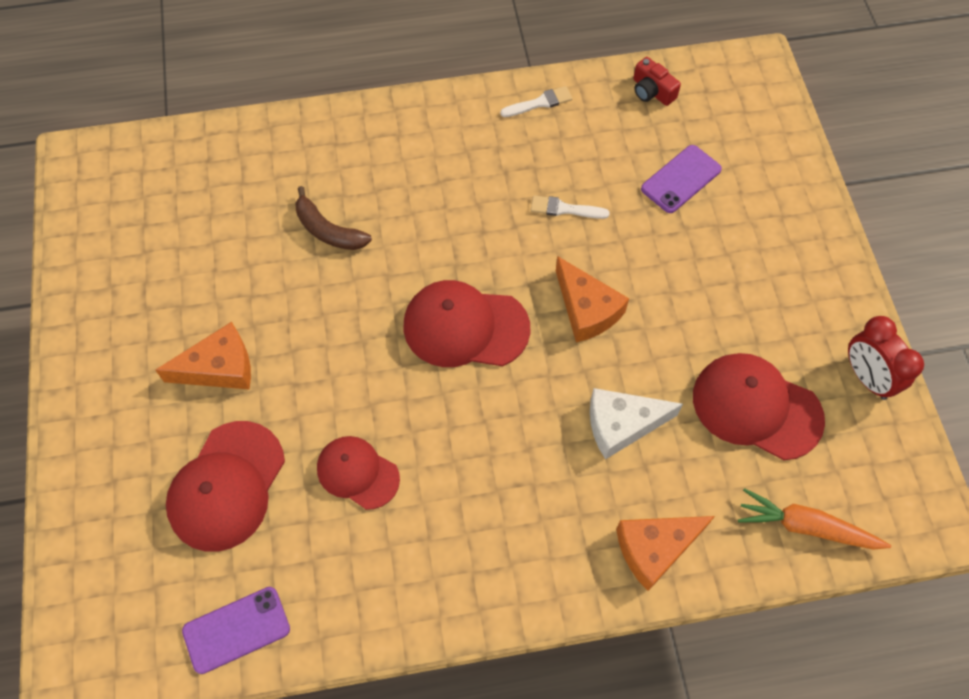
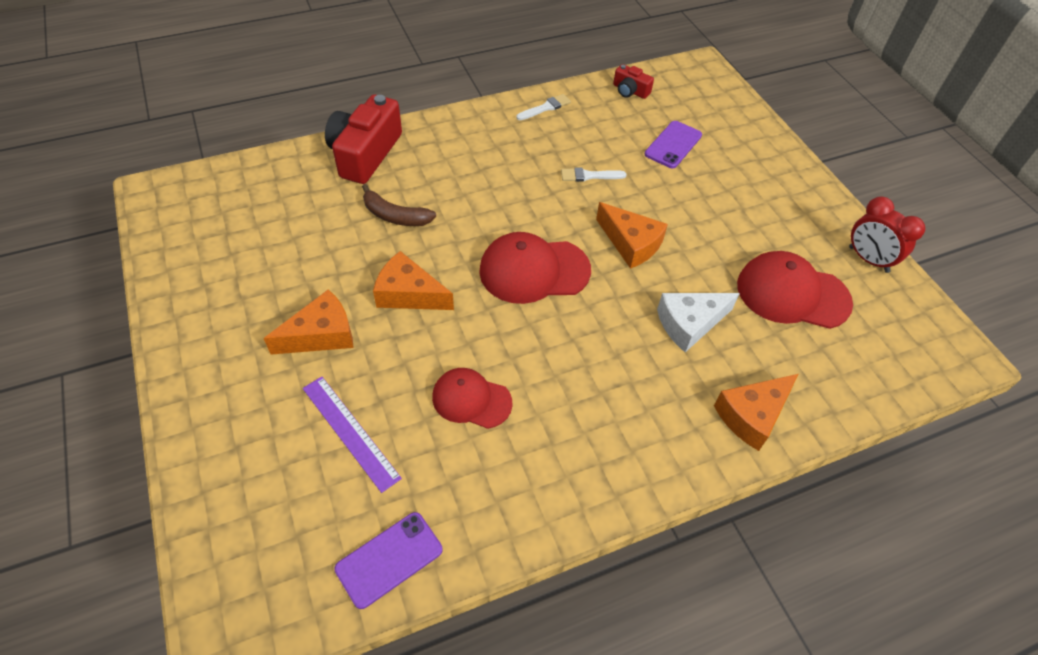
camera: 15 degrees left, 10 degrees down
(226, 486) = (350, 432): red cap -> purple ruler
(312, 140) = (365, 154): none -> red camera
(321, 334) = (409, 294): none -> orange cheese
(806, 527) = (868, 376): orange carrot -> none

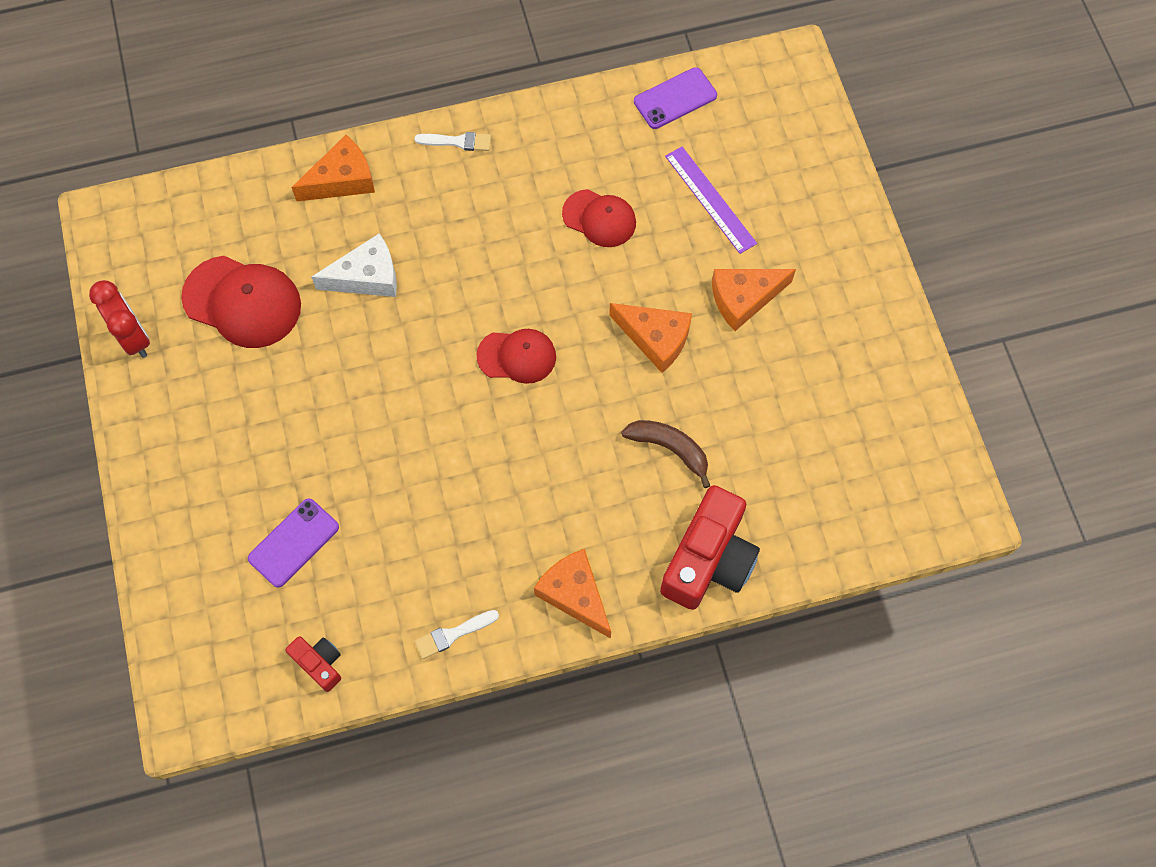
camera: 170 degrees left, 15 degrees up
(534, 270) = (517, 356): red cap -> red cap, size x0.64
(589, 176) = (422, 494): white brush -> white brush (457, 142)
(631, 243) = (398, 383): orange cheese -> orange cheese (574, 594)

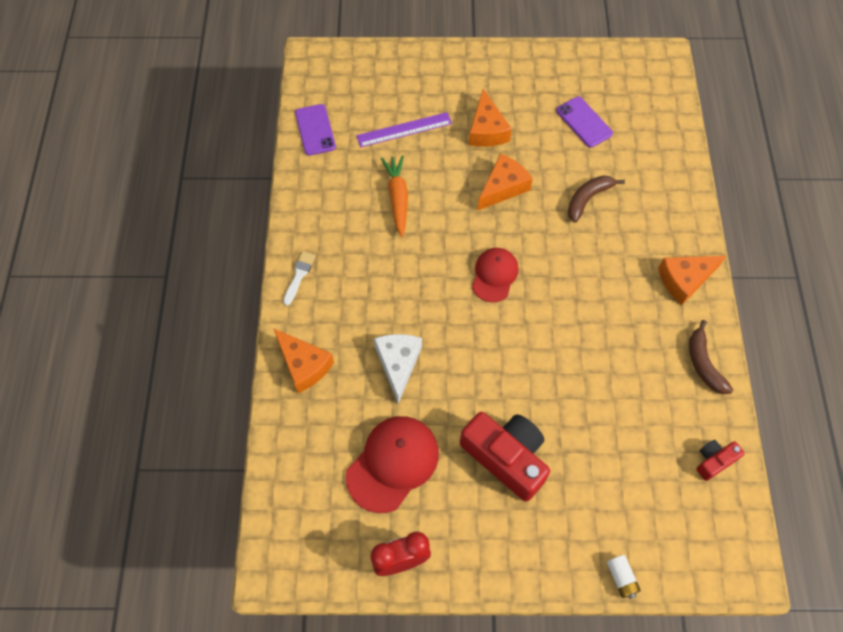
camera: 75 degrees left, 5 degrees down
(153, 573) = (621, 578): none -> white battery
(293, 543) = (614, 462): purple phone -> purple phone (584, 122)
(342, 180) = (304, 365): orange cheese -> orange cheese turned 150 degrees clockwise
(453, 634) = (703, 363): white brush -> brown banana
(599, 218) = (397, 198): red cap -> orange carrot
(709, 559) = (672, 196): red camera -> red camera (506, 457)

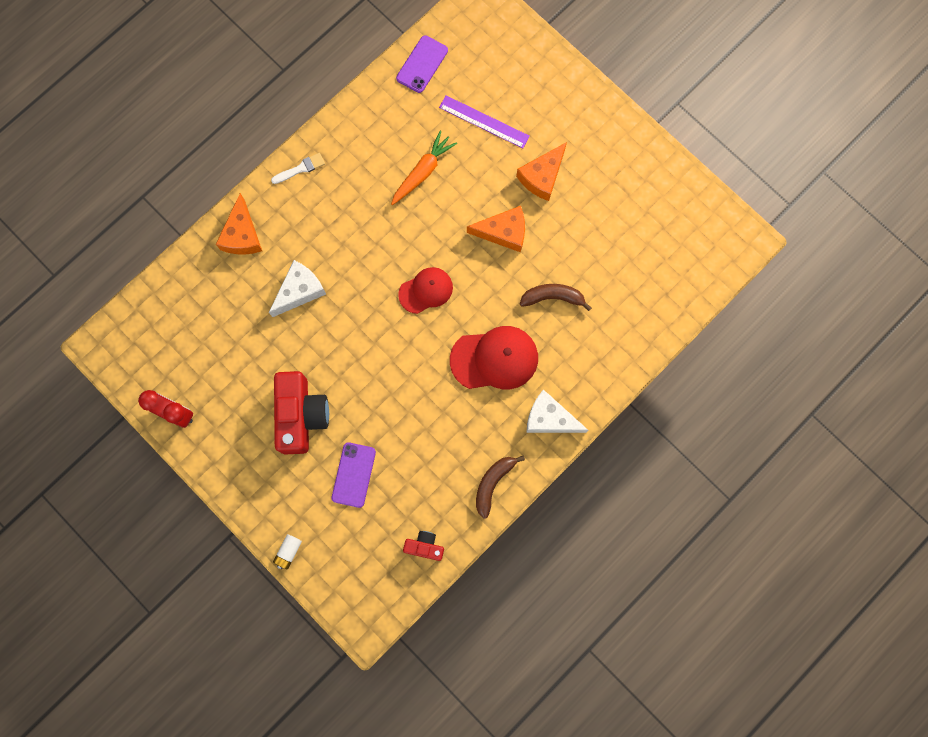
camera: 45 degrees right, 15 degrees up
(393, 464) = (230, 351): red cap -> red cap (494, 359)
(584, 122) = (620, 236): purple phone -> purple phone (353, 475)
(684, 280) = (549, 418): orange cheese -> white cheese

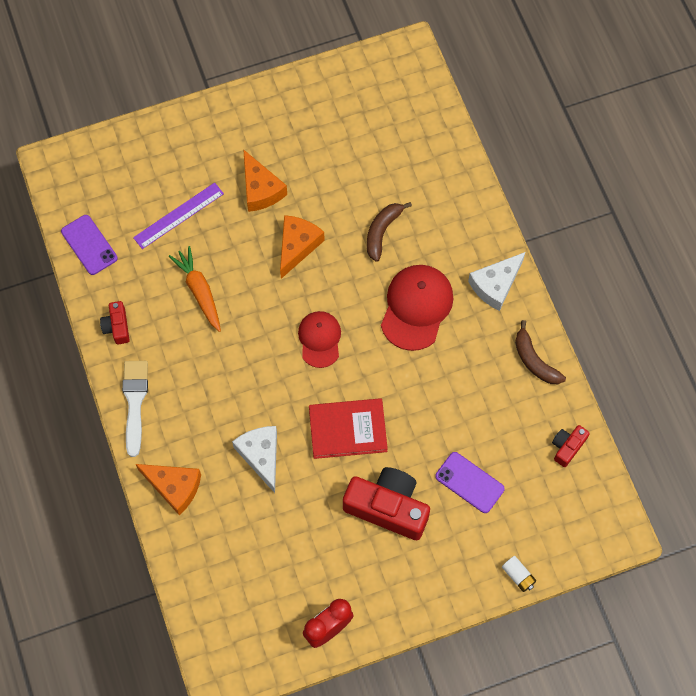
camera: 65 degrees left, 10 degrees down
(300, 168) = (135, 402): white brush -> white brush, size x1.62
(355, 351) = (347, 430): none -> red book
(360, 122) = (117, 326): none -> red camera

